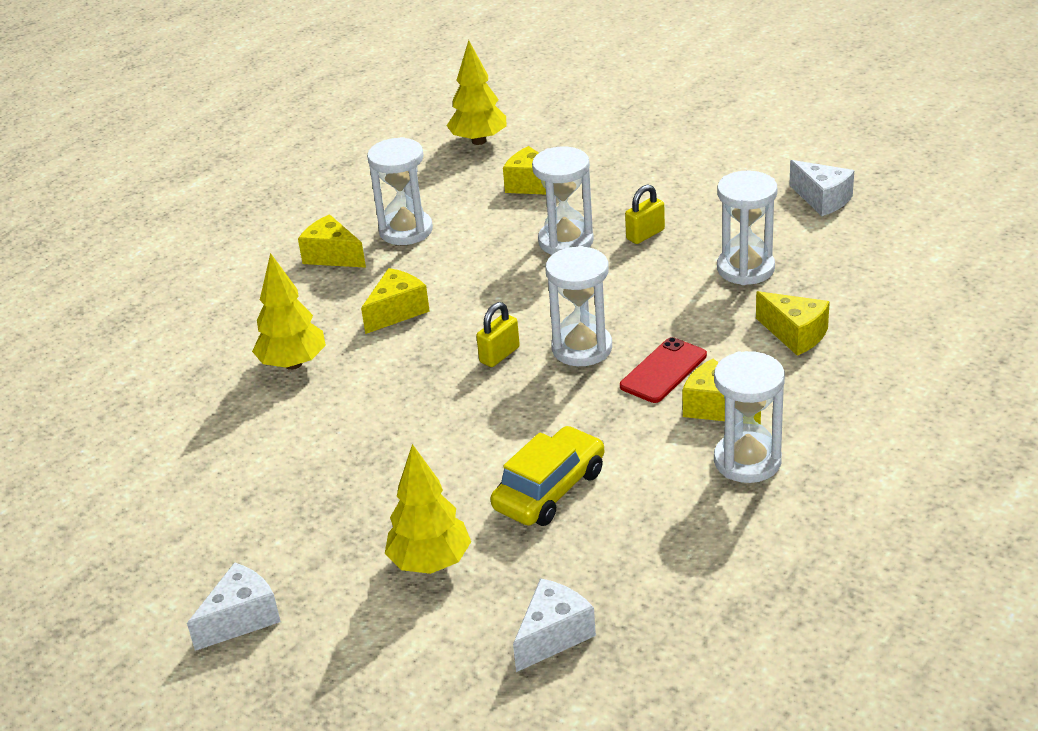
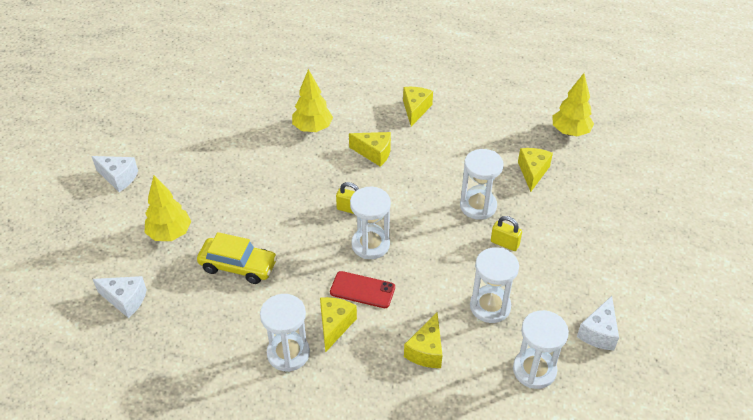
camera: 65 degrees right, 10 degrees up
(406, 231) = (454, 131): white hourglass -> white hourglass (534, 370)

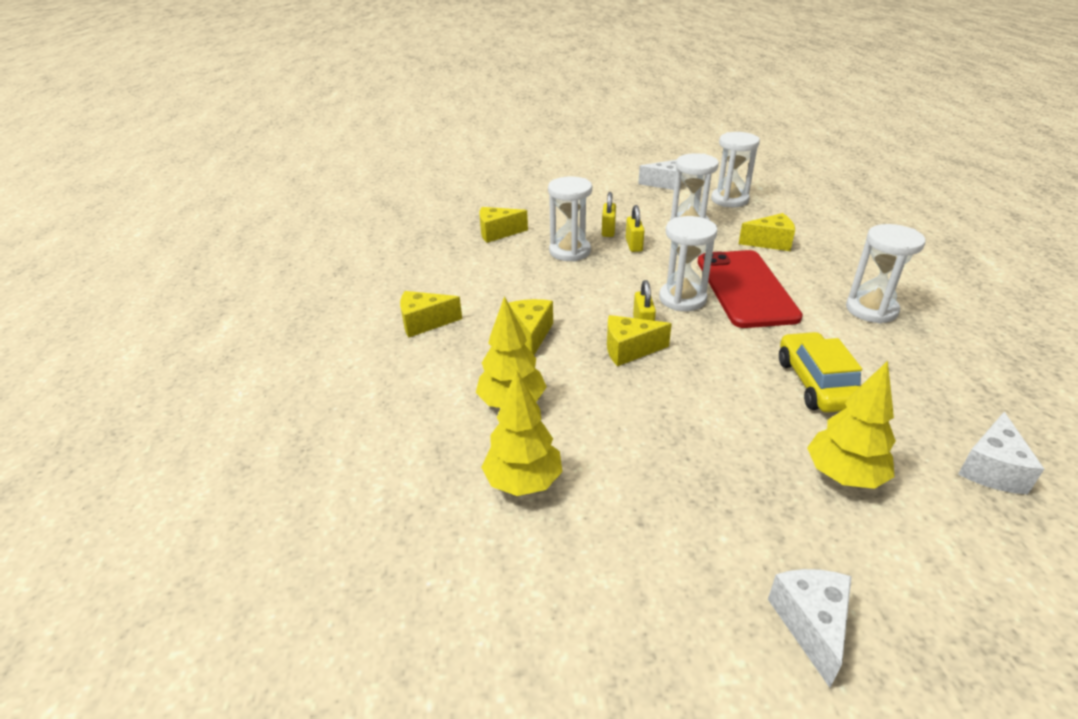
camera: 110 degrees left, 10 degrees down
(125, 300) = (991, 469): white cheese -> white cheese turned 150 degrees counterclockwise
(335, 325) = (806, 292): yellow cheese -> yellow cheese (629, 350)
(362, 290) = (746, 288): red phone -> red phone, size x1.87
(469, 250) = (633, 245): none -> yellow padlock
(570, 132) = (421, 224): yellow tree -> yellow tree (523, 482)

